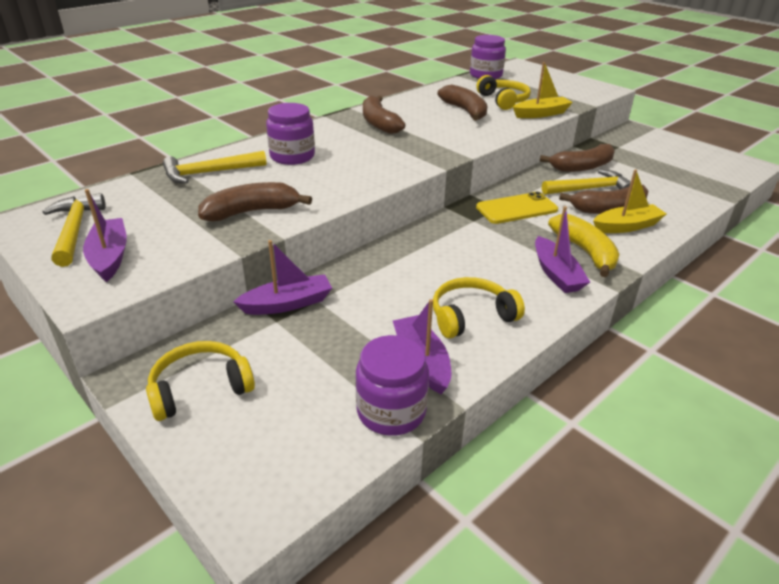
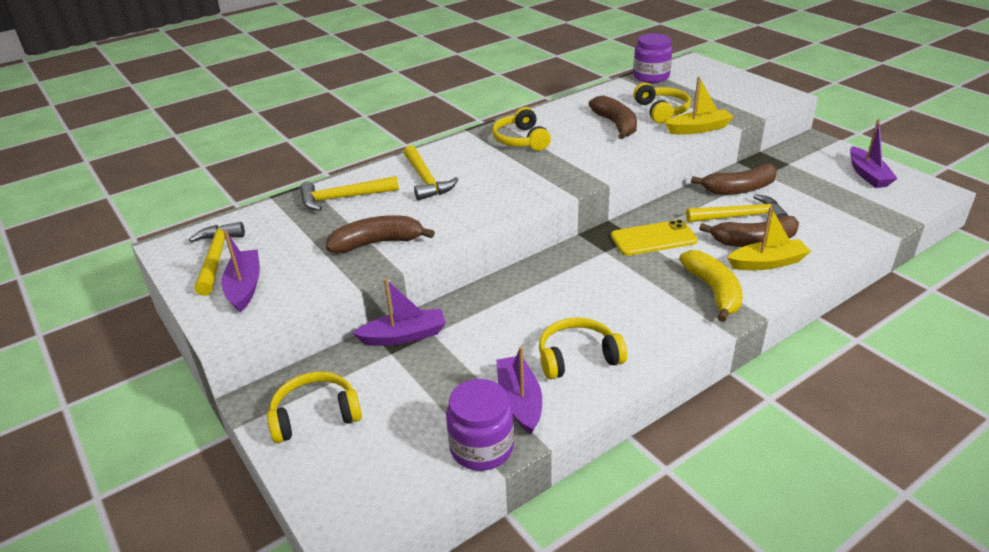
camera: 10 degrees right, 0 degrees up
(292, 156) = (426, 180): purple jar -> yellow hammer
(379, 123) = (521, 140): brown banana -> yellow headphones
(556, 274) = (676, 315): purple boat -> purple boat (867, 175)

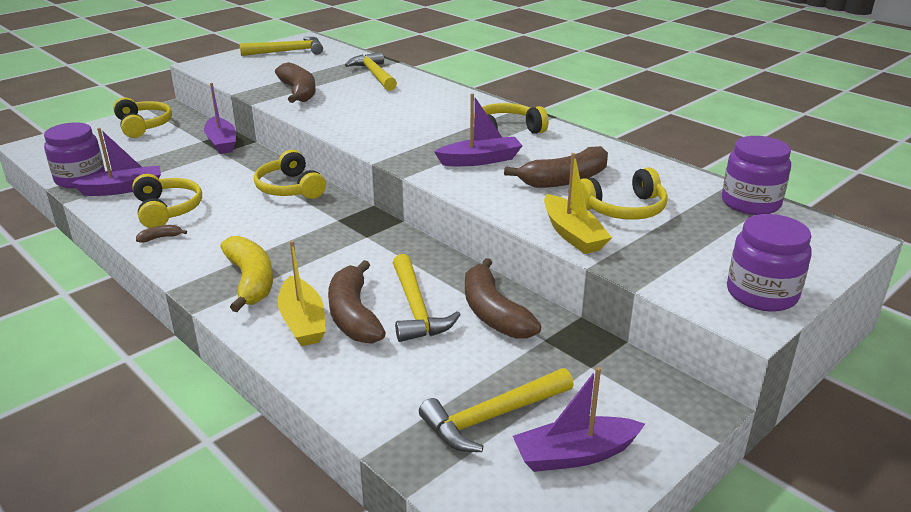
camera: 80 degrees right, 5 degrees down
(244, 287) = (247, 63): purple boat -> purple boat (480, 160)
(426, 180) = (408, 99): yellow hammer -> yellow hammer (493, 417)
(537, 280) = (290, 188): none -> yellow headphones
(639, 354) = (160, 238): none -> brown banana
(653, 238) = (362, 247): yellow phone -> none
(713, 291) = (251, 281): yellow banana -> yellow banana turned 90 degrees counterclockwise
(758, 89) = (761, 294): none -> purple jar

